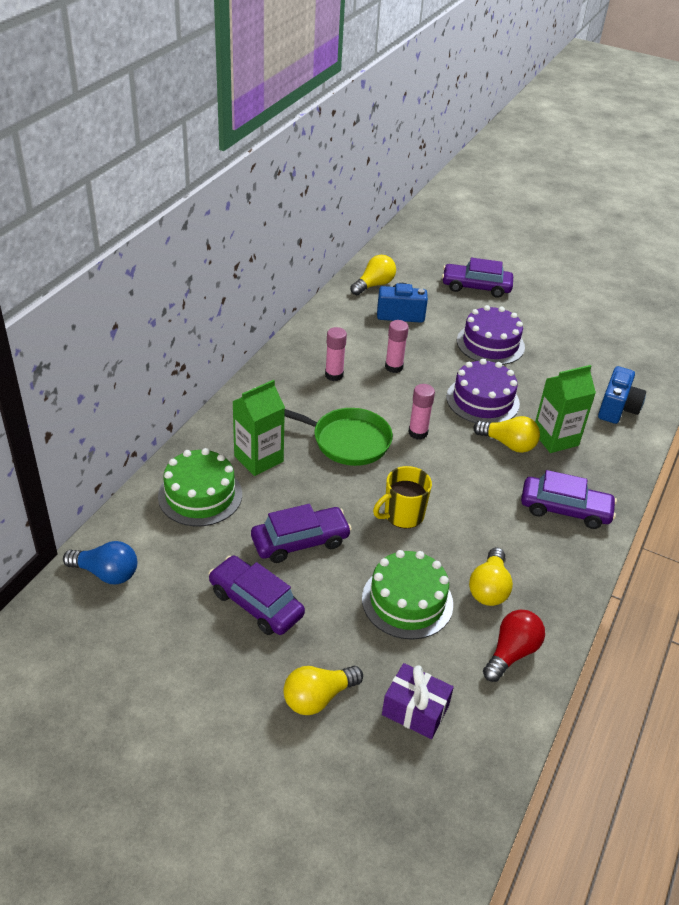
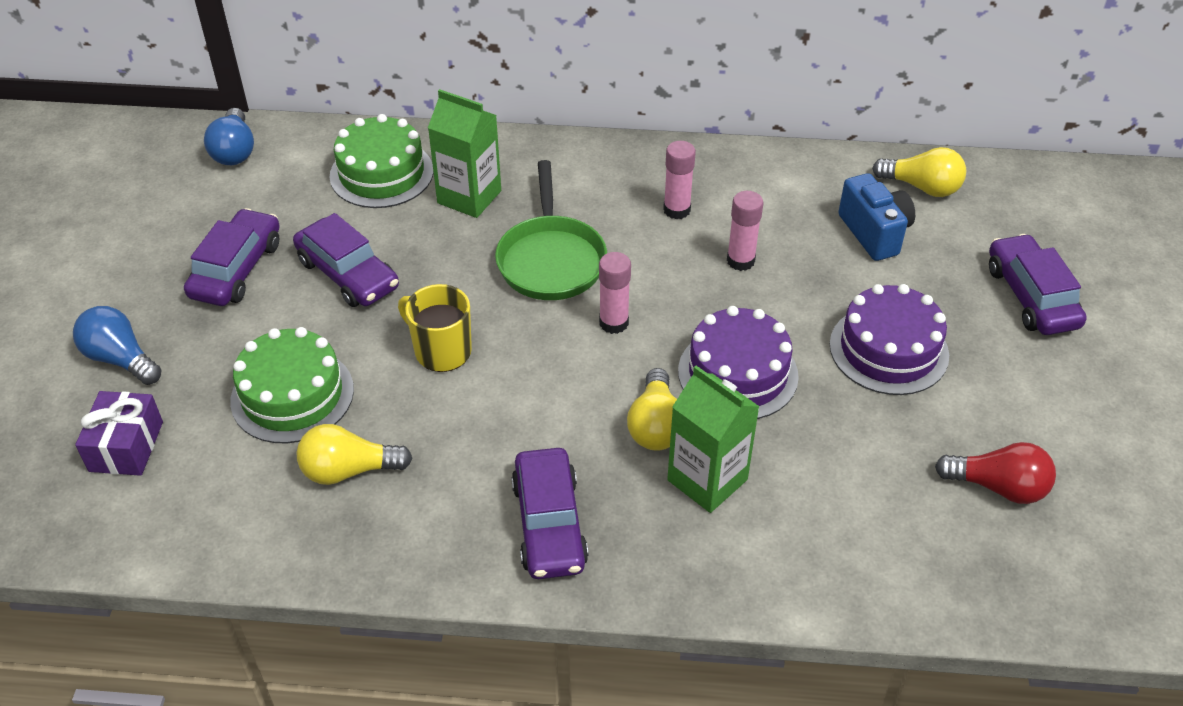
camera: 70 degrees right, 5 degrees up
(318, 698) = (120, 359): yellow light bulb -> blue light bulb
(511, 653) = (245, 519): red light bulb -> red light bulb (998, 487)
(617, 408) = (845, 549): blue camera -> none

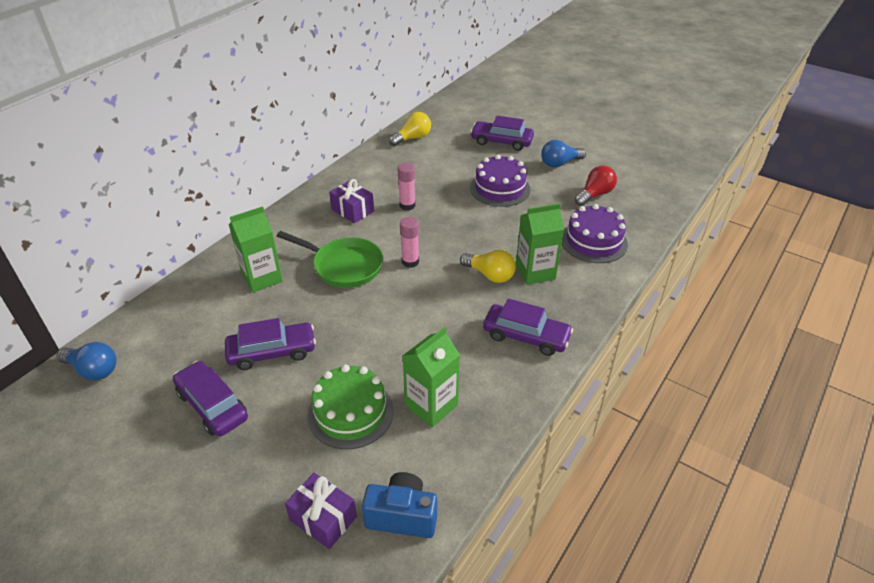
camera: 60 degrees left, 5 degrees down
(120, 359) = (236, 499): blue light bulb -> blue light bulb (559, 163)
(348, 470) = (431, 405): yellow light bulb -> green carton
(381, 173) = (200, 307): green cake -> none
(441, 351) = (372, 333): yellow mug -> none
(676, 210) = (352, 210): pink glue stick -> purple gift
(737, 373) = (478, 236): purple cake -> purple cake (593, 241)
(874, 233) = (427, 162): blue camera -> blue camera (402, 516)

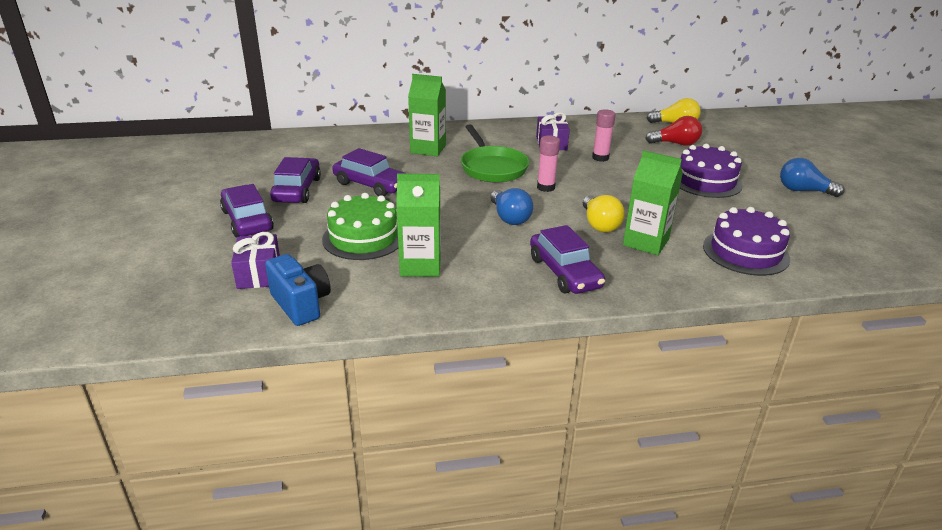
camera: 45 degrees right, 10 degrees down
(93, 370) = (271, 144): blue light bulb -> blue light bulb (509, 217)
(501, 141) = (762, 155): purple car -> purple car (247, 220)
(595, 194) = (807, 225): red light bulb -> red light bulb (676, 144)

